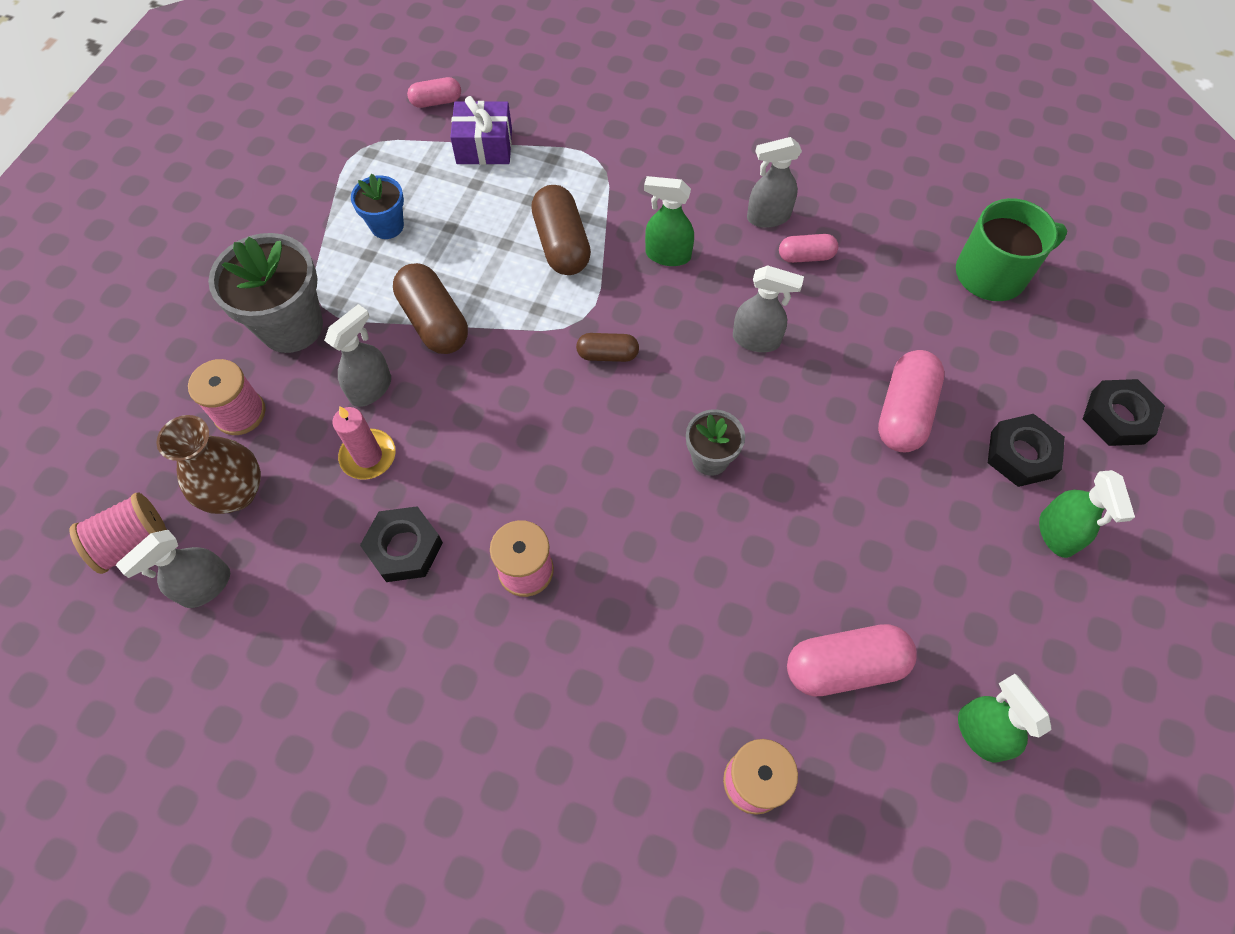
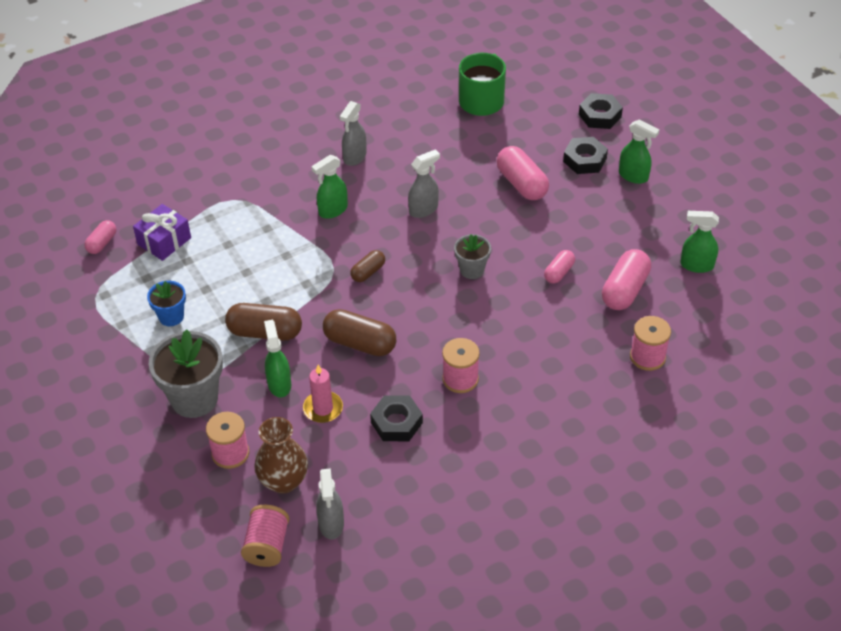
camera: 50 degrees left, 15 degrees down
(371, 388) = (279, 384): grey spray bottle -> green spray bottle
(562, 244) = (275, 248): brown capsule -> brown capsule (360, 343)
(806, 256) = (395, 159): pink capsule -> pink capsule (559, 272)

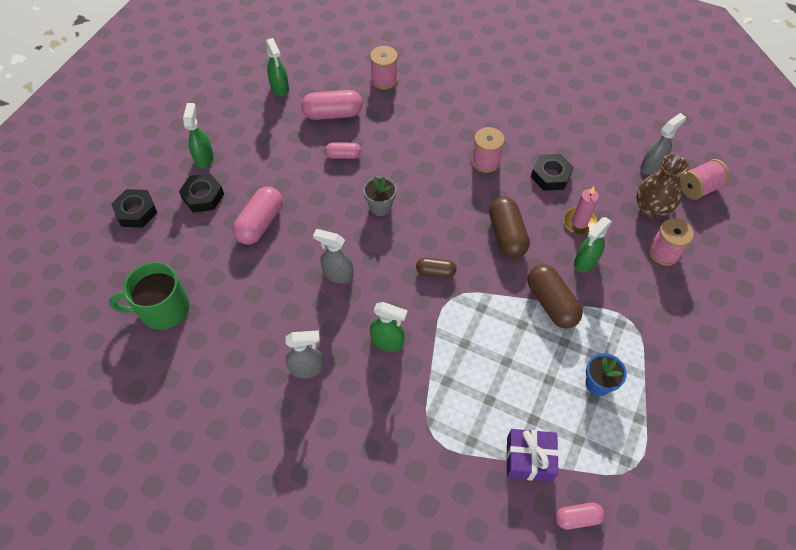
camera: 125 degrees left, 10 degrees up
(194, 399) = (648, 307): grey flower pot -> none

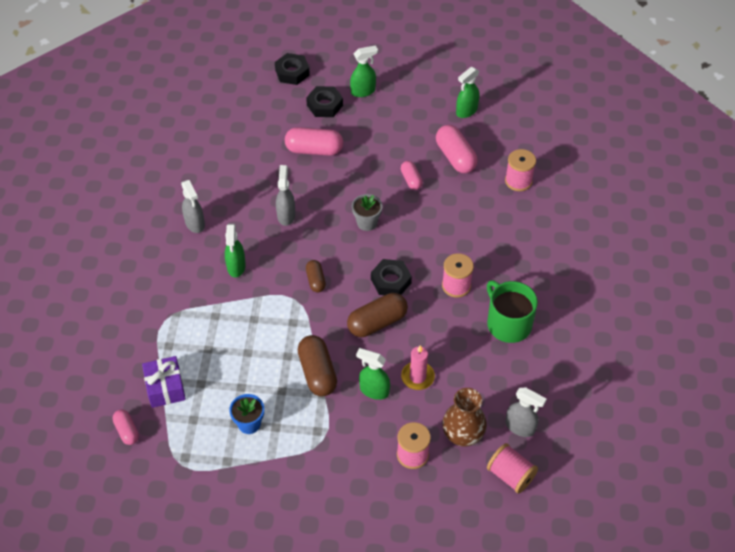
camera: 70 degrees right, 5 degrees down
(163, 309) = (213, 122): green mug -> green mug (508, 323)
(550, 176) = (464, 342): black nut -> black nut (391, 281)
(551, 303) = (317, 373): brown capsule -> brown capsule turned 60 degrees counterclockwise

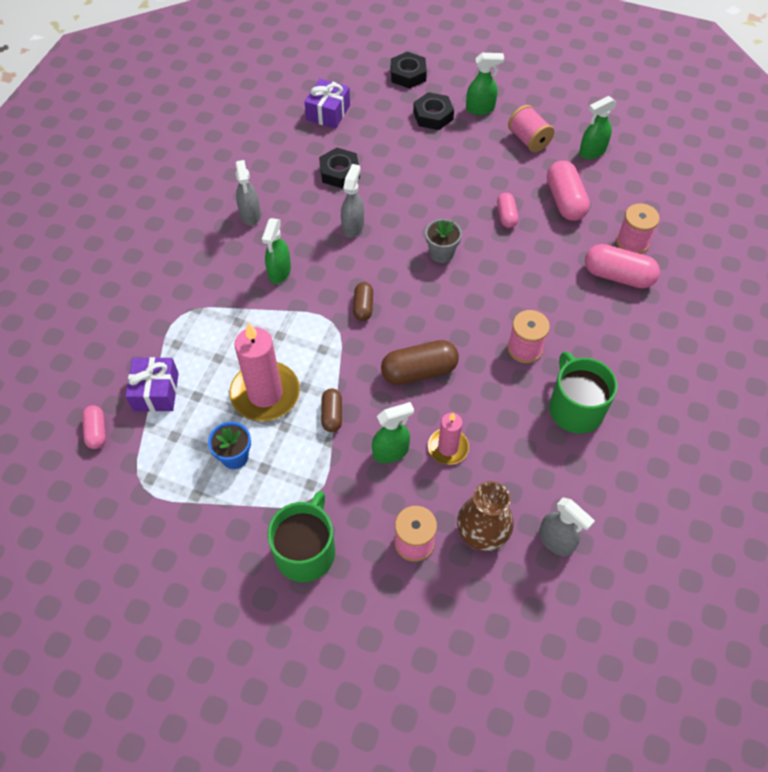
camera: 15 degrees right, 5 degrees up
(233, 120) = (328, 113): none -> purple gift
(257, 368) = (265, 394): none -> pink candle
(314, 150) = (406, 161): pink capsule -> pink capsule (618, 276)
(317, 373) = (332, 415): brown capsule -> brown capsule, size x0.58
(330, 481) = (306, 551): none -> green mug
(374, 390) = (391, 452): green spray bottle -> green spray bottle turned 120 degrees clockwise
(391, 281) = (449, 326): black nut -> black nut (339, 172)
(510, 475) = (527, 600): pink spool -> pink spool (528, 140)

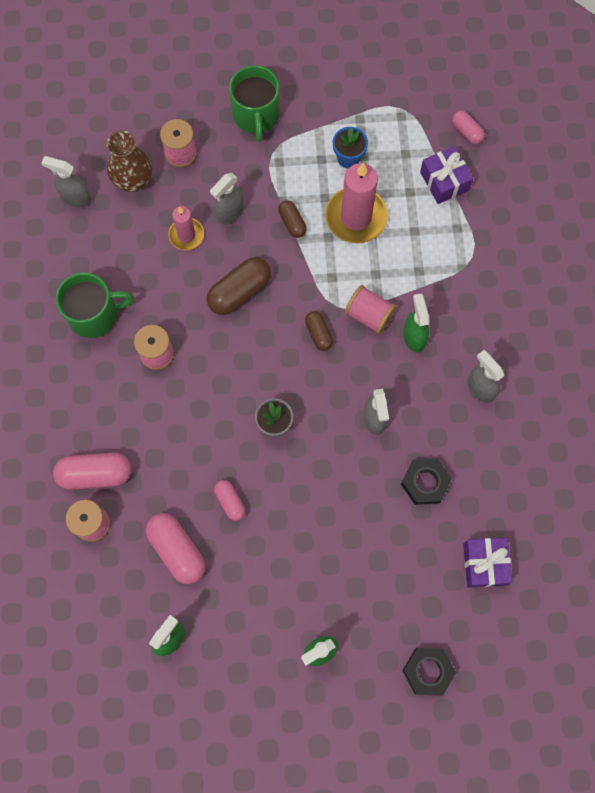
camera: 155 degrees right, 15 degrees up
(391, 452) = (230, 213): green spray bottle -> grey spray bottle
(433, 116) = (367, 614): black nut -> none
(528, 140) = (246, 625): pink spool -> pink spool (369, 315)
(575, 408) = (94, 314): green mug -> green mug turned 60 degrees counterclockwise

